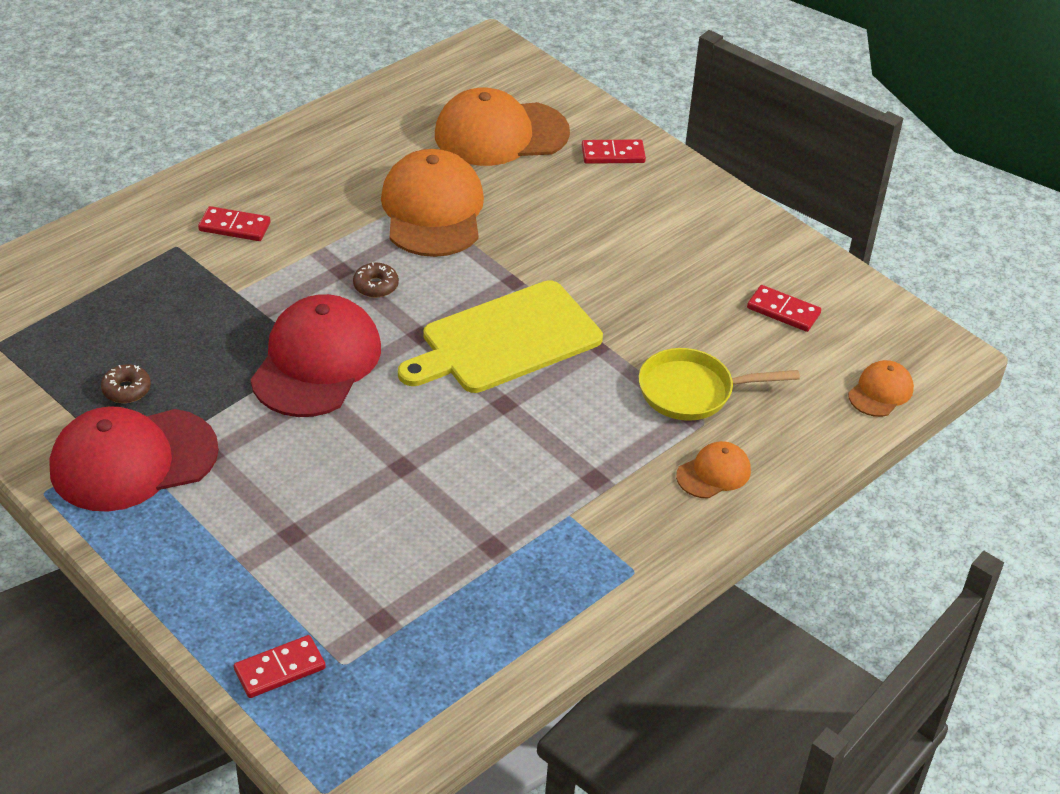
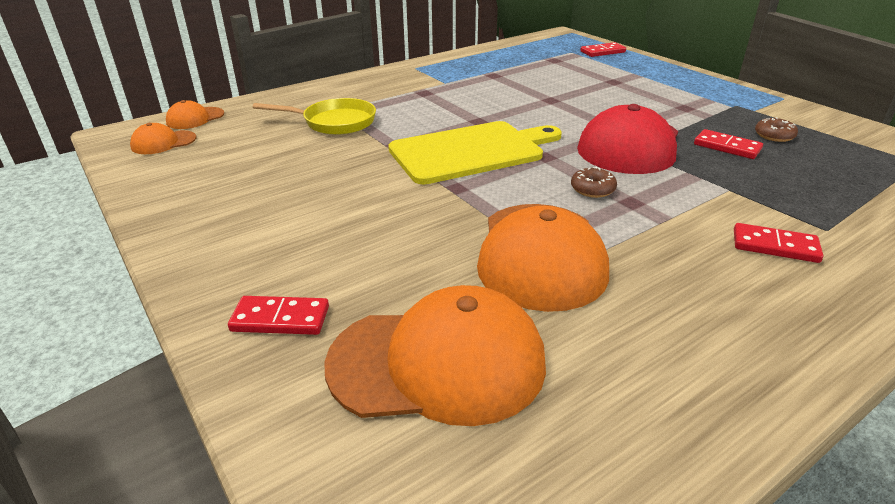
camera: 170 degrees left, 10 degrees down
(133, 460) = (736, 107): red cap -> none
(714, 473) = (346, 92): orange cap -> orange cap (163, 142)
(783, 311) = (218, 160): red domino -> red domino (727, 147)

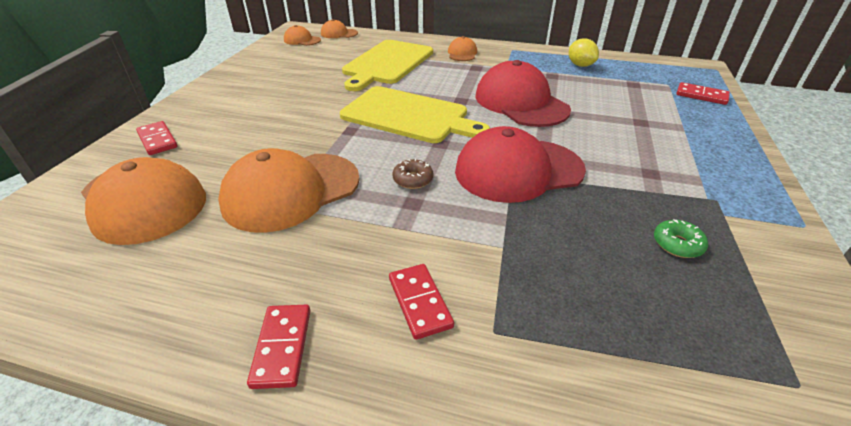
camera: 50 degrees right, 5 degrees up
(334, 122) = (387, 63): yellow pan -> yellow cutting board
(382, 86) = (462, 53): none -> orange cap
(492, 60) = (580, 65): none -> yellow lemon
(521, 103) = (520, 102): none -> red cap
(727, 147) = (596, 221): red domino -> red domino (282, 347)
(774, 136) = (677, 244): brown donut -> green donut

